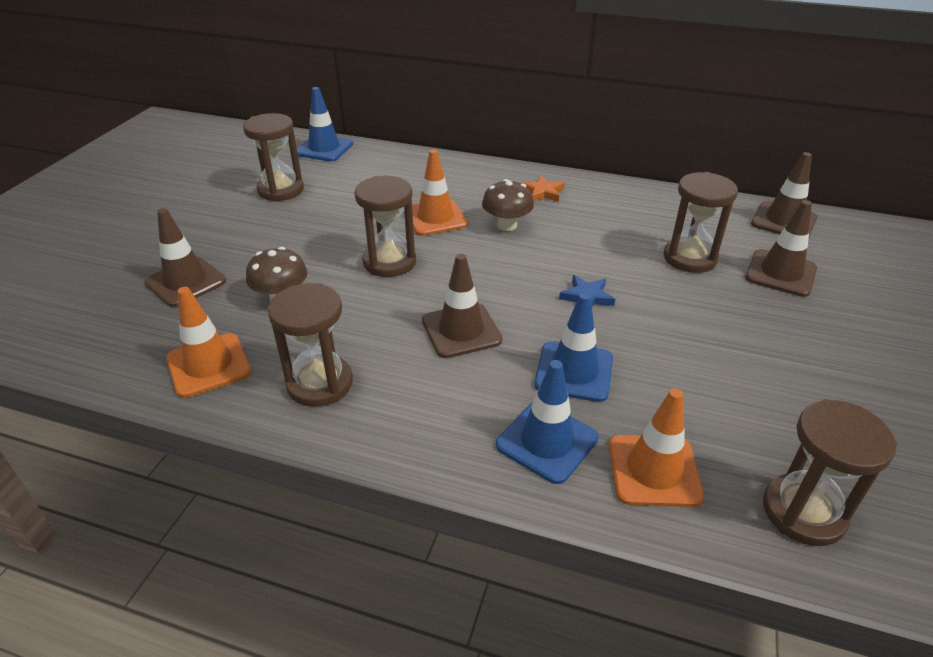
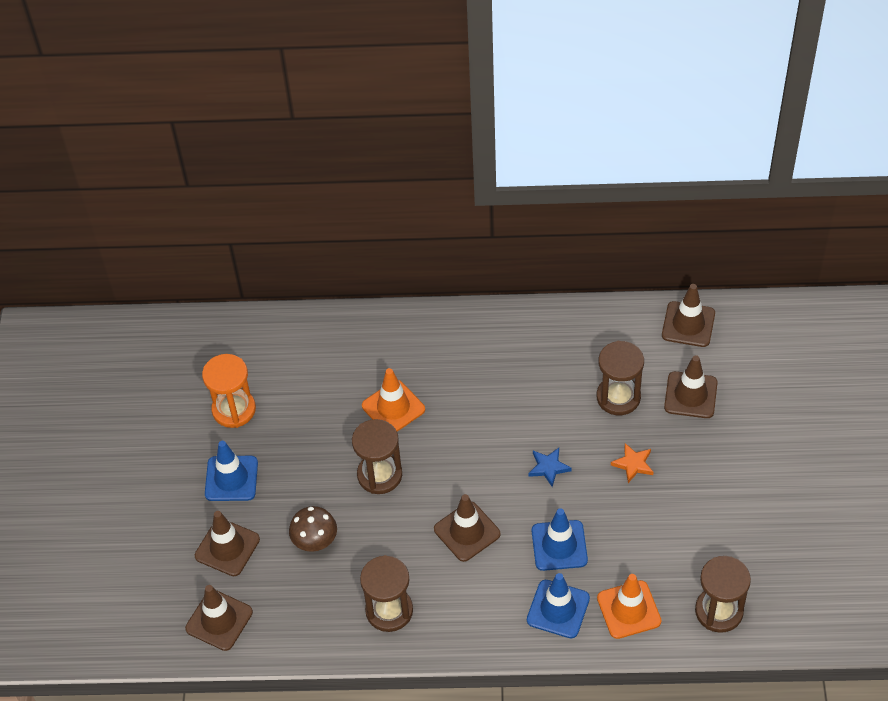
camera: 15 degrees left, 15 degrees up
(118, 341) = (219, 620): none -> brown traffic cone
(208, 365) = (301, 620): orange traffic cone -> none
(281, 190) = (234, 409): brown hourglass -> orange hourglass
(324, 148) = (238, 333): blue traffic cone -> blue traffic cone (231, 478)
(507, 225) = (458, 399): brown mushroom -> none
(542, 192) = (474, 343): orange star -> orange star (633, 464)

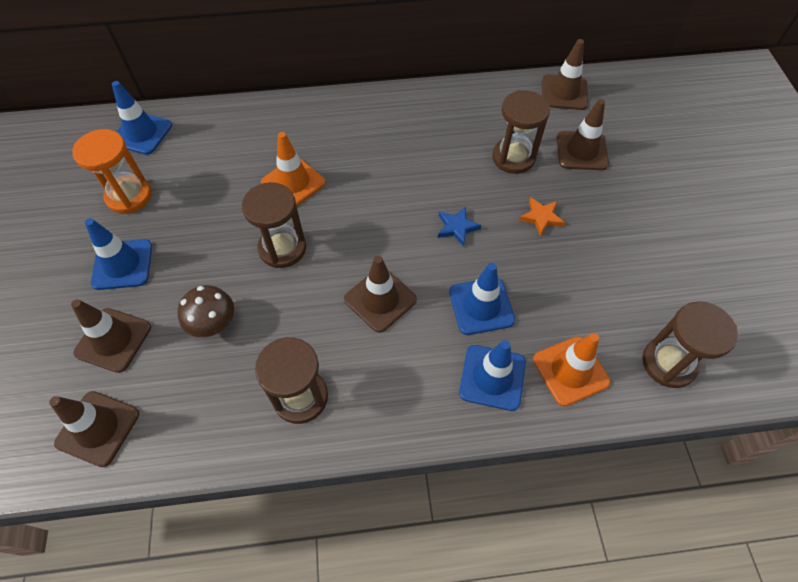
camera: 10 degrees left, 5 degrees up
(243, 341) = (142, 133): none -> blue traffic cone

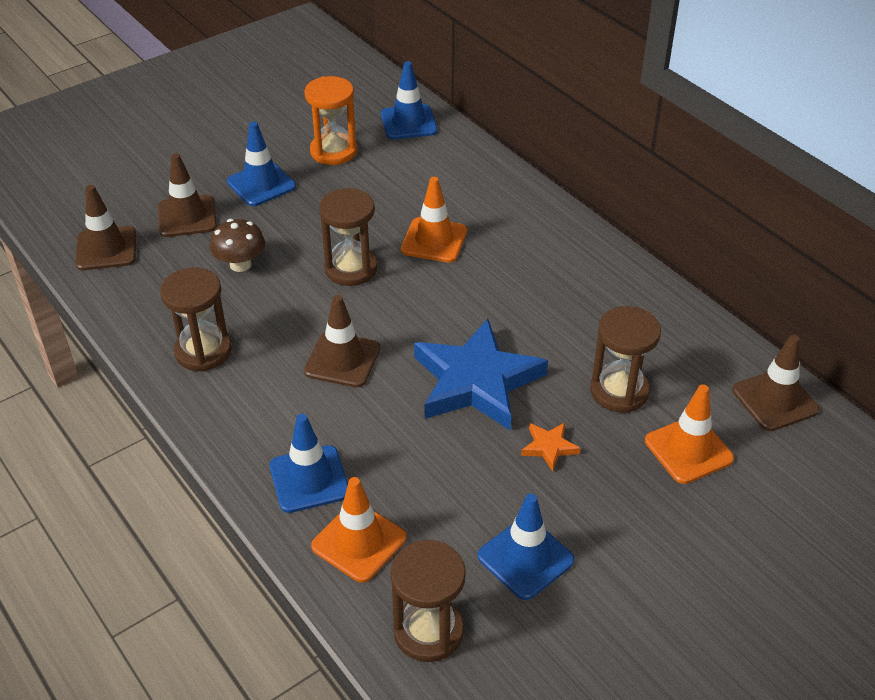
camera: 60 degrees right, 15 degrees down
(457, 227) = (476, 381): blue star -> blue star, size x2.44
(481, 306) = (389, 439): blue traffic cone -> blue traffic cone (525, 558)
(581, 151) = (688, 450): brown traffic cone -> orange traffic cone

